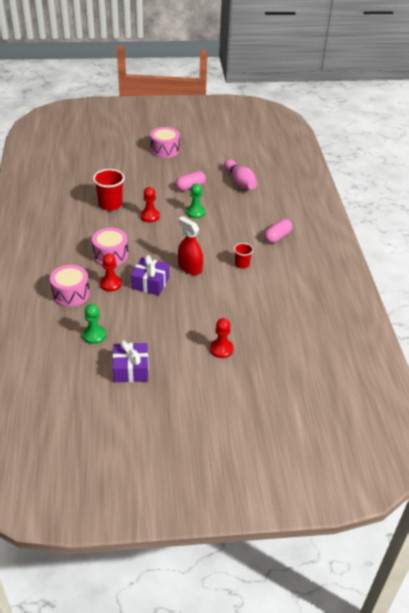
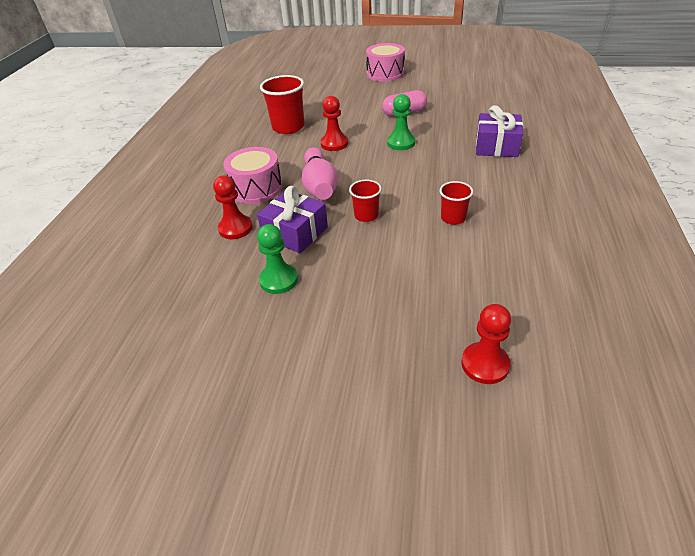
camera: 20 degrees right, 0 degrees up
(71, 294) = (171, 236): pink drum -> none
(94, 335) = (166, 307): green pawn -> green pawn (278, 280)
(131, 369) = (192, 382): purple gift -> purple gift (496, 146)
(190, 267) = (366, 215): red spray bottle -> red cup
(221, 349) = (373, 367): red pawn -> red pawn (485, 364)
(240, 182) = (477, 110): pink bowling pin -> pink bowling pin (319, 186)
(277, 237) = (521, 183): pink capsule -> none

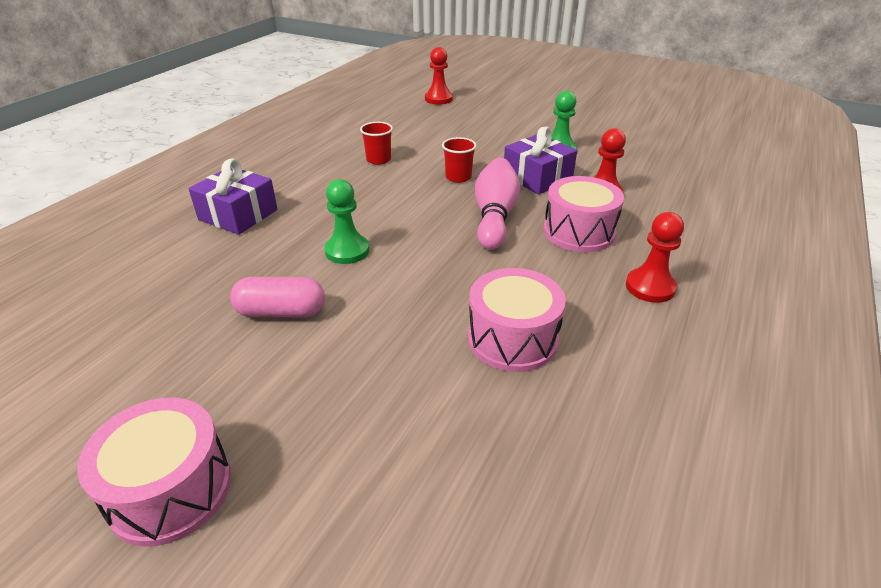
camera: 165 degrees left, 5 degrees down
(288, 127) = (512, 339): red cup -> pink drum
(334, 144) = (445, 276): red pawn -> red pawn (650, 287)

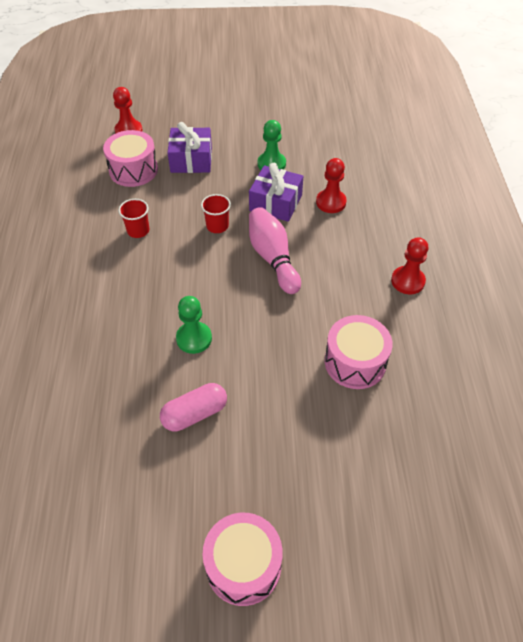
camera: 30 degrees left, 15 degrees up
(238, 215) = (75, 341): purple gift -> purple gift (191, 160)
(579, 232) = (338, 249): pink drum -> pink drum (133, 170)

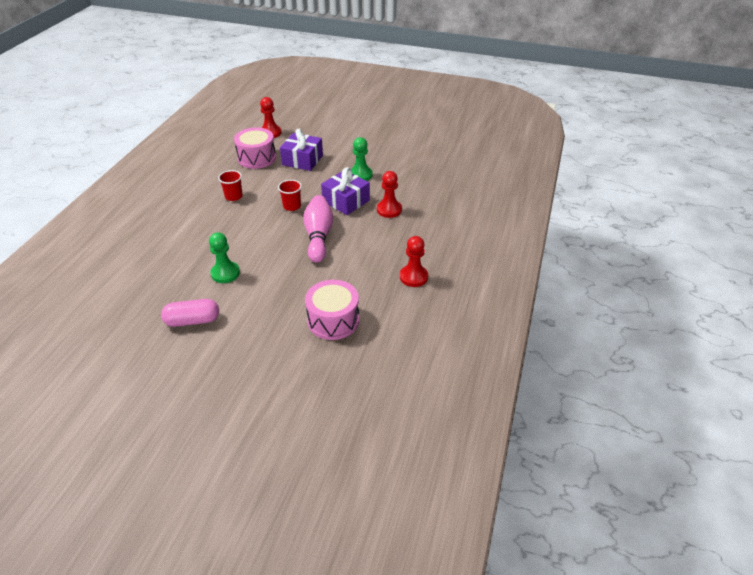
camera: 20 degrees right, 10 degrees down
(243, 565) = (159, 426): pink drum -> none

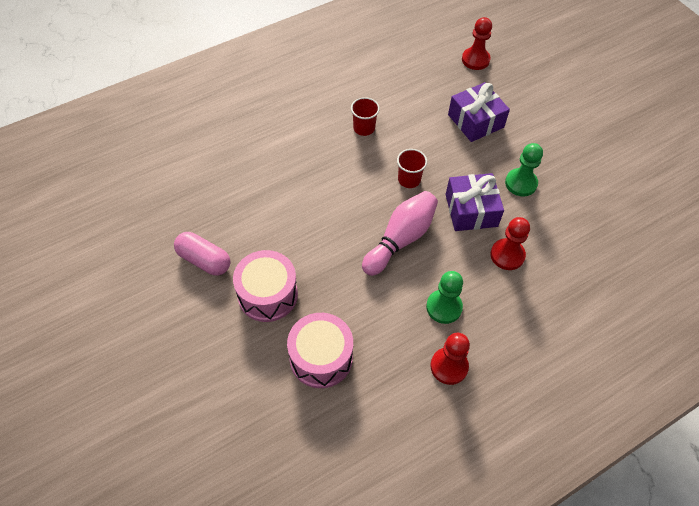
camera: 40 degrees right, 15 degrees up
(225, 273) = (275, 224): green pawn -> green pawn (444, 307)
(257, 158) = (430, 88): pink drum -> pink drum (267, 294)

